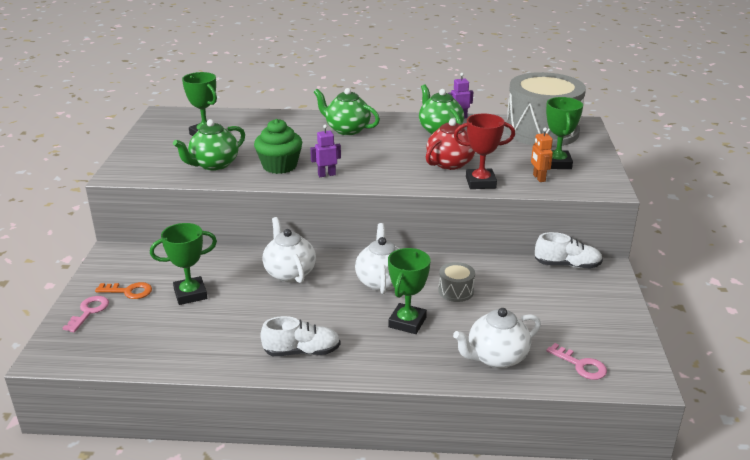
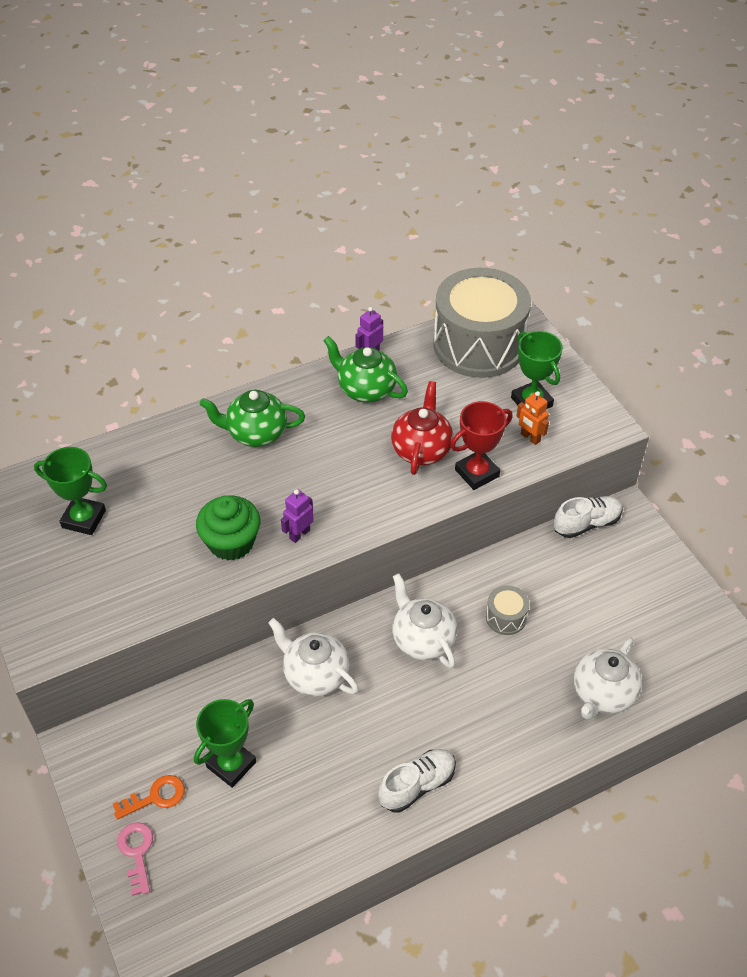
camera: 30 degrees left, 20 degrees up
(214, 165) = (148, 576): green teapot -> none
(407, 322) = (490, 688): green trophy -> none
(581, 365) = (680, 664): pink key -> none

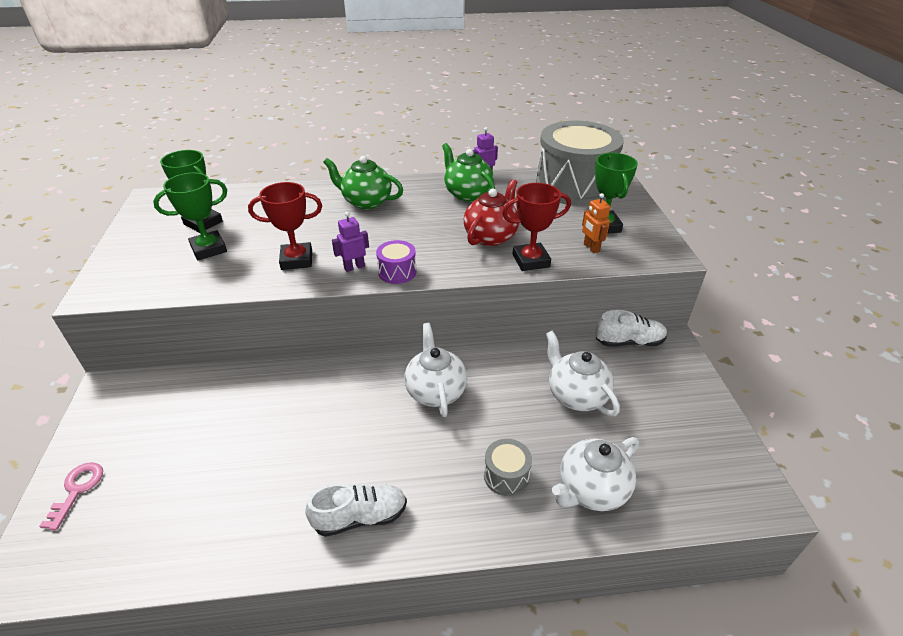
camera: 20 degrees right, 10 degrees down
(155, 797) = (130, 448): orange key -> none
(231, 542) = (297, 260): green cupcake -> red trophy
(231, 764) = (209, 442): green trophy -> green trophy (209, 249)
(315, 675) = (327, 392): white teapot -> white teapot (576, 395)
(348, 528) = (397, 272): none -> purple drum
(506, 617) = (521, 394): grey drum -> grey drum (506, 475)

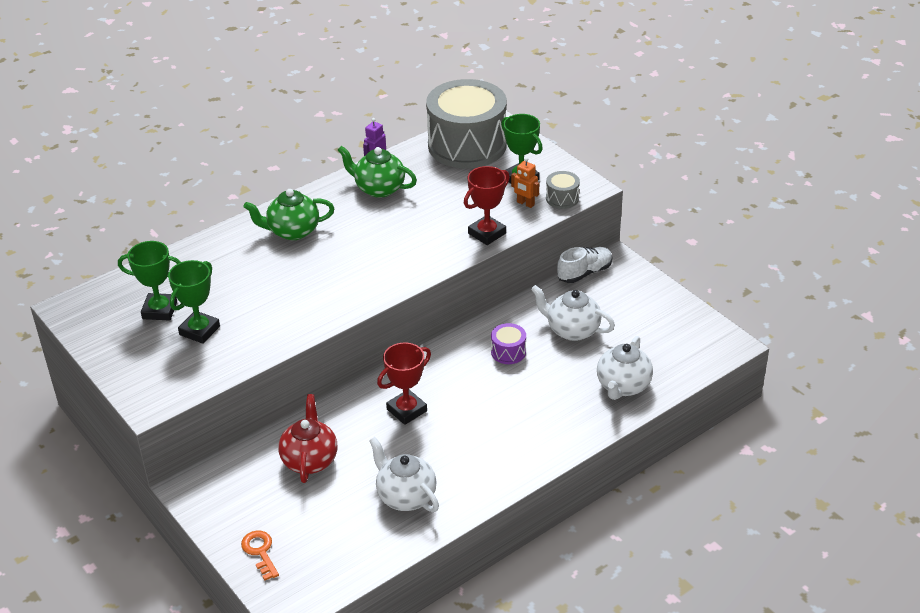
camera: 30 degrees left, 0 degrees up
(77, 490) = (260, 552): pink key -> orange key
(297, 260) = (292, 308): red trophy -> red trophy (407, 410)
(354, 267) = (348, 295): purple robot -> none
(360, 517) = (485, 470): white shoe -> none
(397, 272) = (389, 285): purple drum -> purple drum (508, 352)
(435, 391) = (465, 372): white teapot -> white teapot (405, 496)
(491, 236) = (437, 224): red teapot -> red teapot (309, 460)
(506, 475) = (561, 403): grey drum -> grey drum (562, 198)

